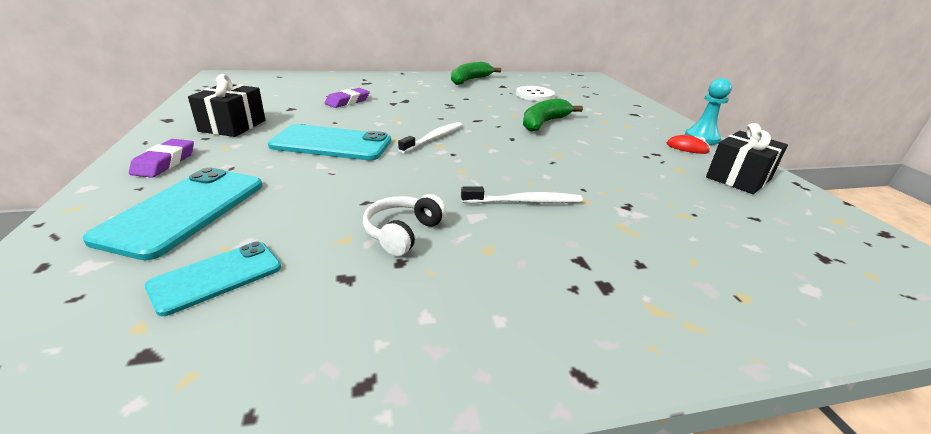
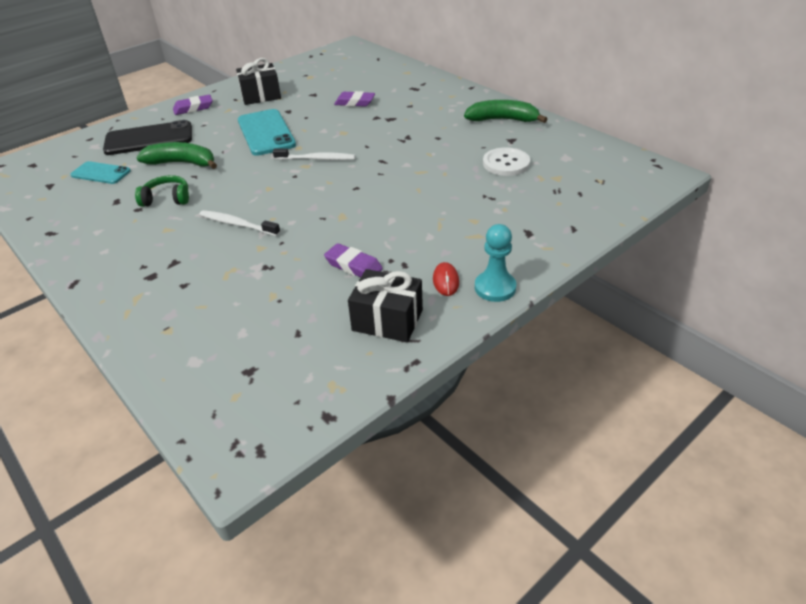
camera: 65 degrees right, 10 degrees up
(184, 210) = (149, 139): turquoise phone -> black phone
(403, 233) = (167, 199): white headphones -> green headphones
(524, 202) = (237, 224): white toothbrush -> white toothbrush turned 150 degrees clockwise
(544, 123) = (417, 191): green banana -> green banana (182, 163)
(648, 170) = (353, 266): none -> purple eraser

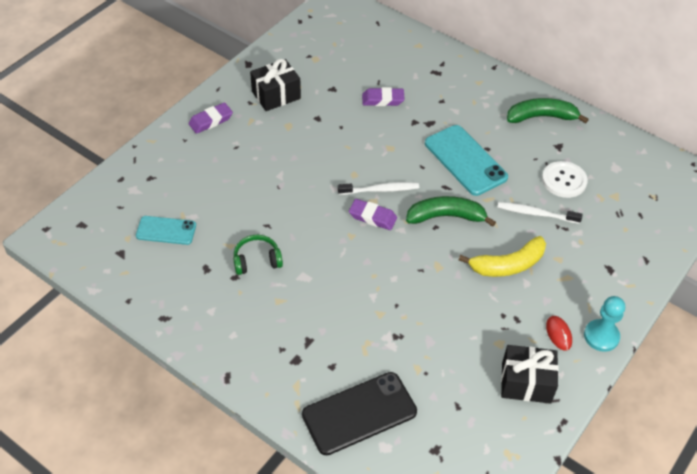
camera: 15 degrees left, 10 degrees up
(149, 139) = (188, 174): black phone -> black phone (359, 413)
(182, 163) = (245, 208): green banana -> green banana (446, 216)
(237, 224) = (344, 287): white toothbrush -> white toothbrush (536, 214)
(266, 133) = (310, 154): turquoise phone -> turquoise phone (465, 160)
(353, 266) = (473, 326): purple eraser -> purple eraser (372, 217)
(416, 221) = (508, 265): none -> yellow banana

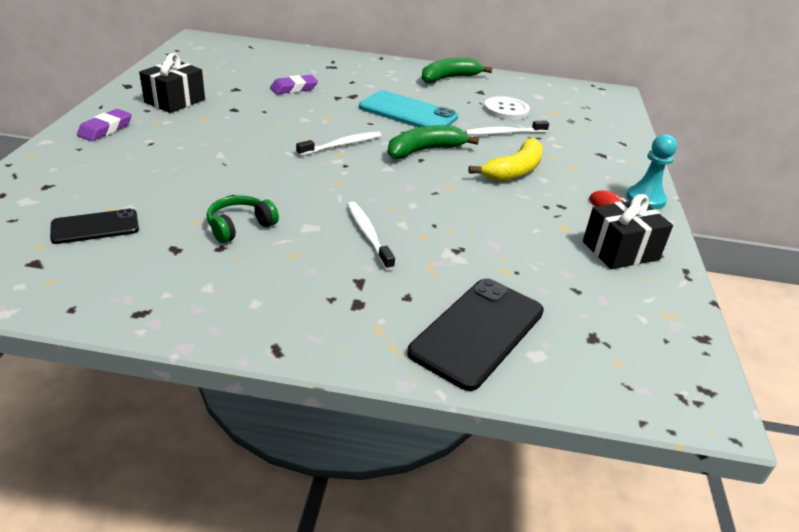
camera: 30 degrees left, 15 degrees down
(166, 230) = (95, 227): turquoise phone -> black phone
(340, 299) = (368, 235): none -> white toothbrush
(372, 217) = (350, 165): purple eraser -> none

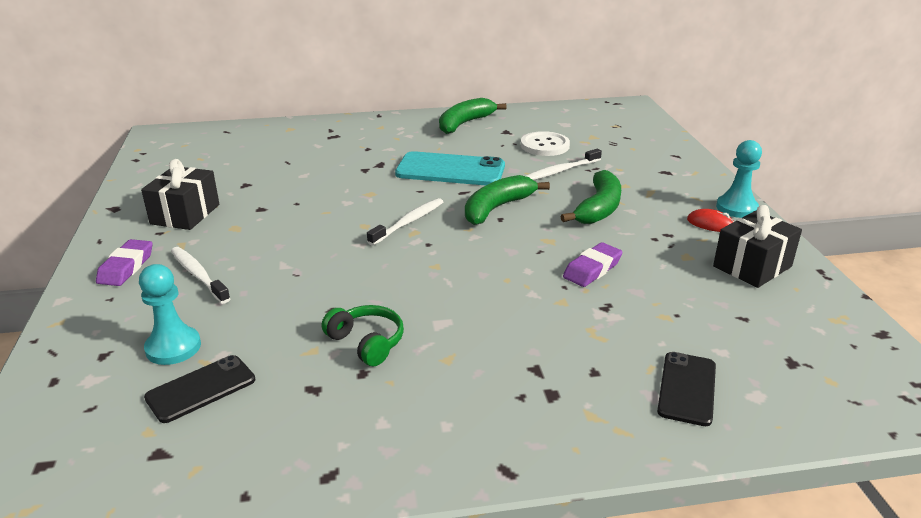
camera: 15 degrees left, 5 degrees down
(97, 193) = (173, 347): none -> turquoise pawn
(240, 226) = (366, 342): green headphones -> green headphones turned 105 degrees clockwise
(294, 88) = (311, 170): purple eraser -> purple eraser (592, 269)
(368, 235) = (507, 315): white toothbrush -> white toothbrush (198, 275)
(478, 332) = (687, 388): black phone -> black phone, size x0.60
(514, 170) = (598, 208): yellow banana -> green banana

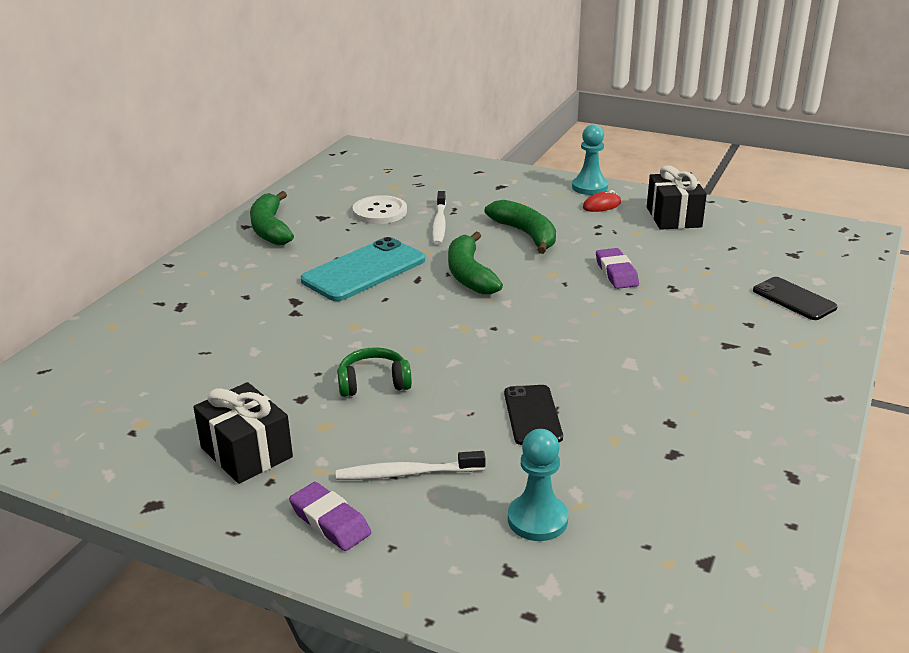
camera: 55 degrees left, 0 degrees up
(201, 389) = (624, 516): black phone -> black phone (532, 415)
(366, 342) = (627, 407): green headphones -> green headphones (373, 383)
(408, 222) = (441, 324): white toothbrush -> none

